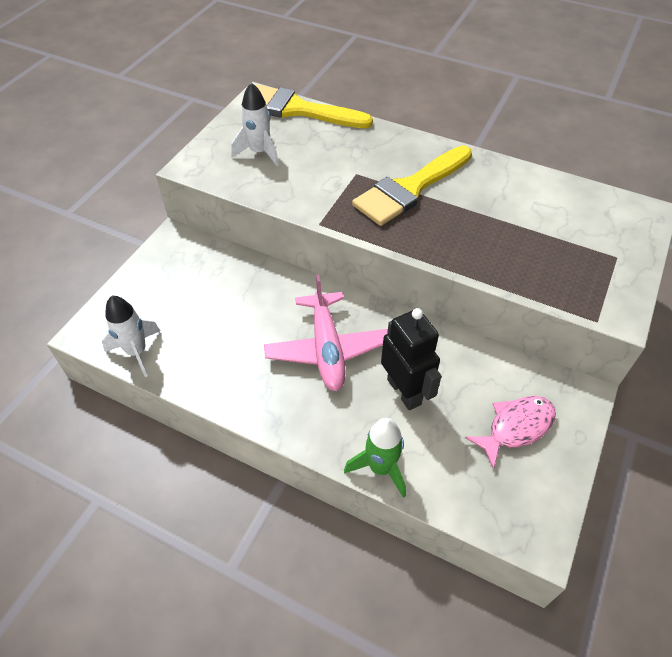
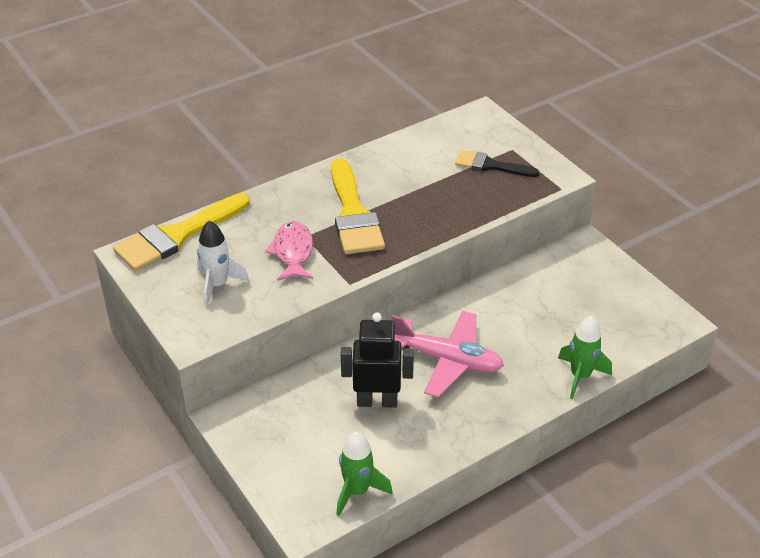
camera: 60 degrees left, 10 degrees down
(137, 352) = (357, 491): white rocket -> green rocket
(404, 391) = (521, 333): black robot -> black robot (377, 401)
(516, 427) = (591, 289): pink fish -> pink fish (293, 252)
(573, 251) = (490, 165): none -> black brush

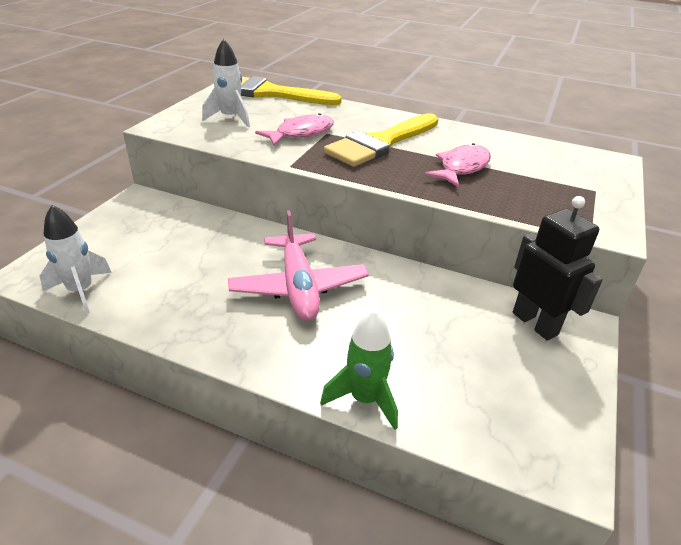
camera: 55 degrees right, 5 degrees down
(357, 491) = (81, 291): green rocket -> white rocket
(377, 401) = (208, 263): black robot -> black robot (535, 323)
(430, 193) = (461, 168): none -> pink fish
(490, 165) = (550, 186): black brush -> none

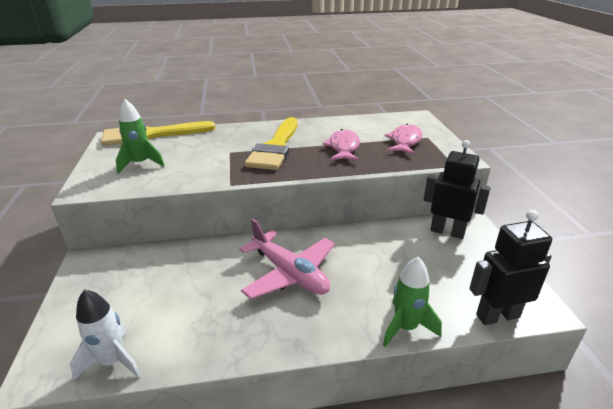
camera: 30 degrees left, 5 degrees down
(230, 118) = (141, 164): white rocket -> green rocket
(301, 133) = (211, 158): pink fish -> pink fish (405, 141)
(493, 446) = (497, 316): none -> black robot

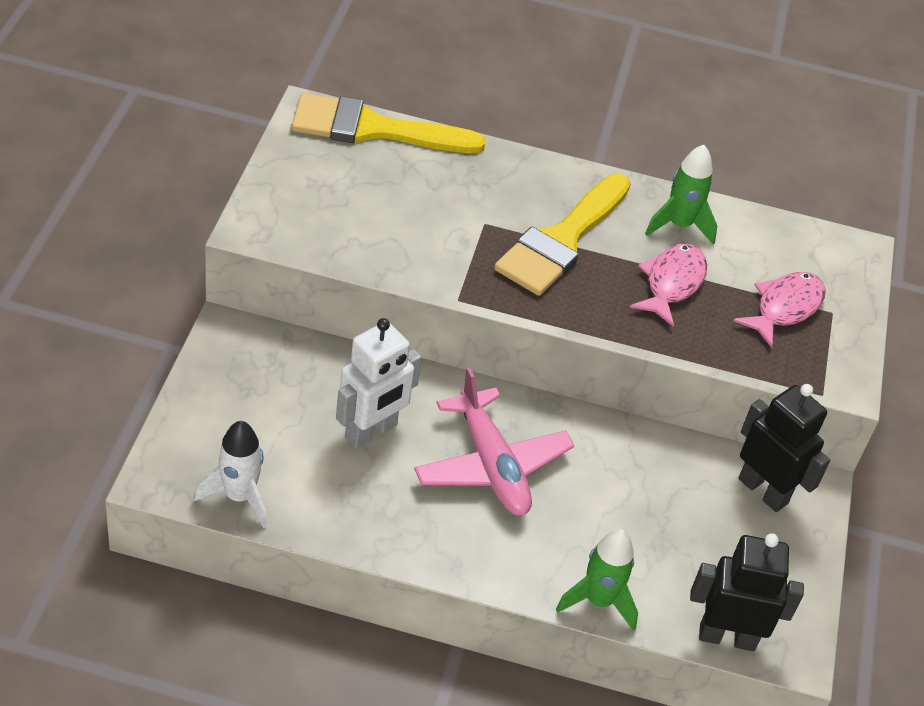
camera: 15 degrees right, 15 degrees up
(141, 164) = (342, 200): green rocket -> green rocket (679, 225)
(202, 282) = (371, 431): none -> white robot

